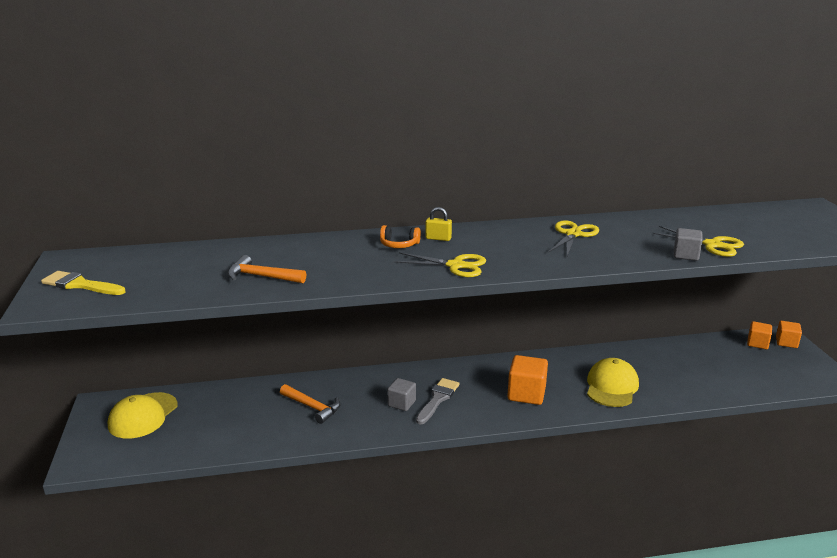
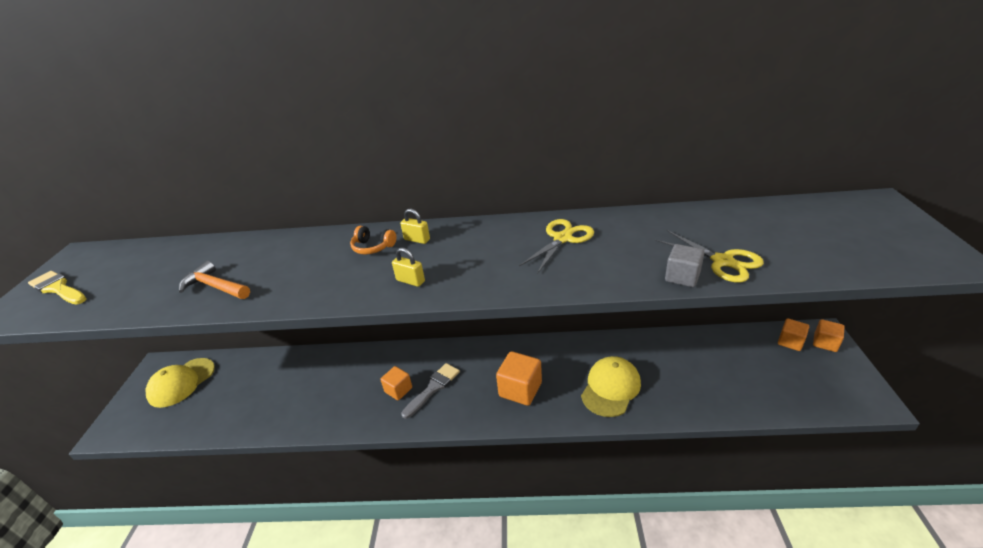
camera: 15 degrees right, 10 degrees up
(313, 407) = (319, 387): orange hammer -> none
(401, 403) = (398, 390): grey cube -> orange cube
(456, 266) = (410, 281): yellow scissors -> yellow padlock

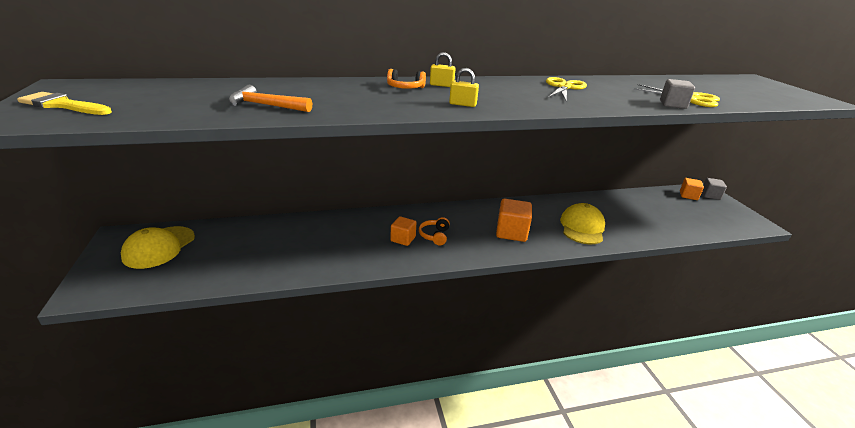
camera: 20 degrees left, 5 degrees down
(433, 388) = (435, 236): grey brush -> orange headphones
(825, 343) = (710, 195): orange cube -> grey cube

